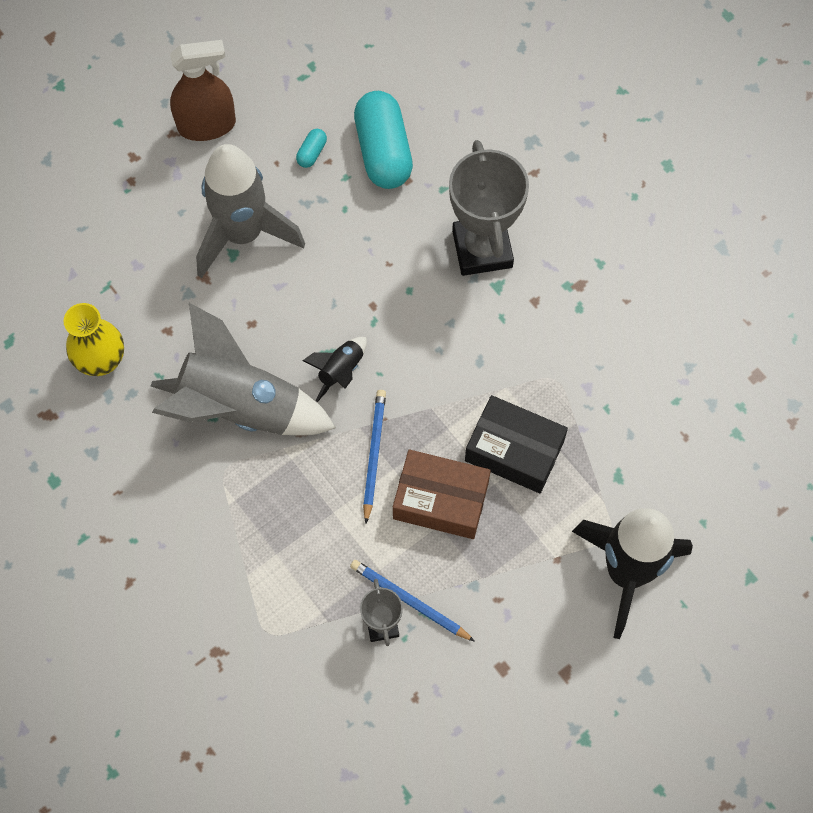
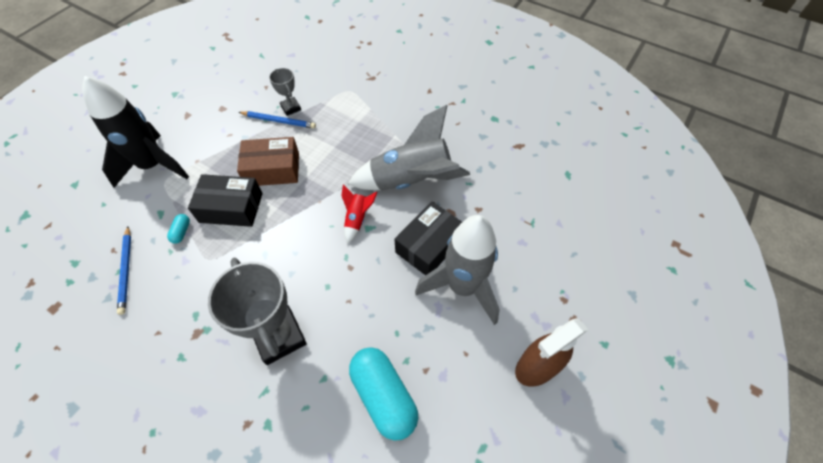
camera: 160 degrees right, 10 degrees down
(101, 361) = (507, 180): yellow vase -> none
(259, 300) = (429, 245): none -> black box
(312, 153) = (442, 373): turquoise capsule -> turquoise capsule (181, 232)
(340, 371) = (357, 219): black rocket -> red rocket
(373, 454) = (320, 180): blue pencil -> blue pencil (126, 271)

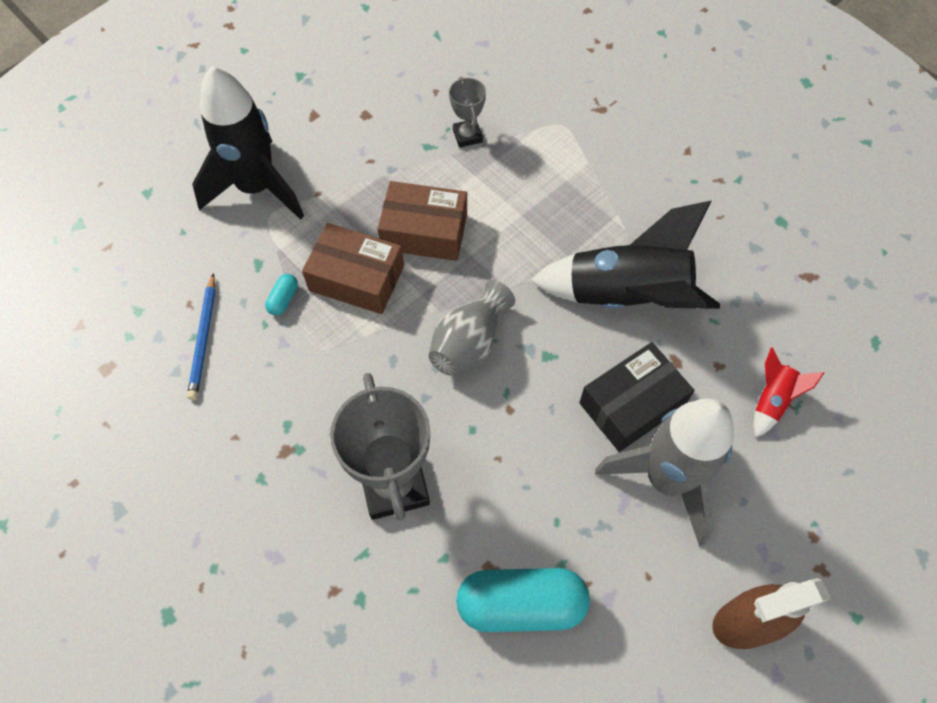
camera: 15 degrees right, 5 degrees up
(231, 208) = (356, 278): black box -> brown box
(279, 121) = (446, 154): blue pencil -> none
(315, 231) = (469, 342): none -> grey vase
(357, 219) = (533, 339): red rocket -> red rocket (771, 400)
(384, 396) = (521, 604): turquoise capsule -> turquoise capsule turned 75 degrees counterclockwise
(411, 181) = (626, 297): grey rocket -> black rocket

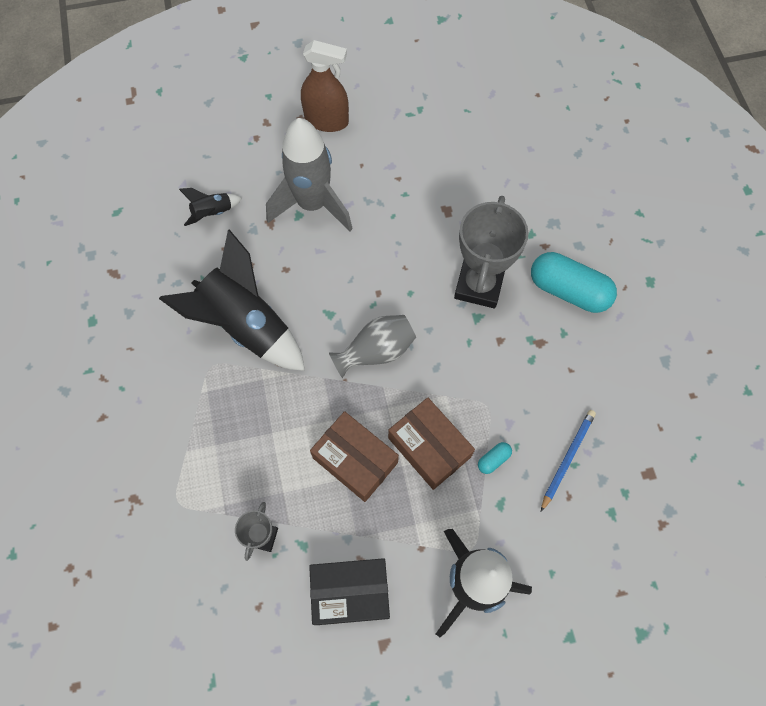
camera: 150 degrees left, 5 degrees up
(521, 604) = (441, 187): turquoise capsule -> turquoise capsule (568, 291)
(631, 404) = (299, 255): black box -> black box (350, 592)
(771, 400) = (213, 213): red rocket -> black rocket

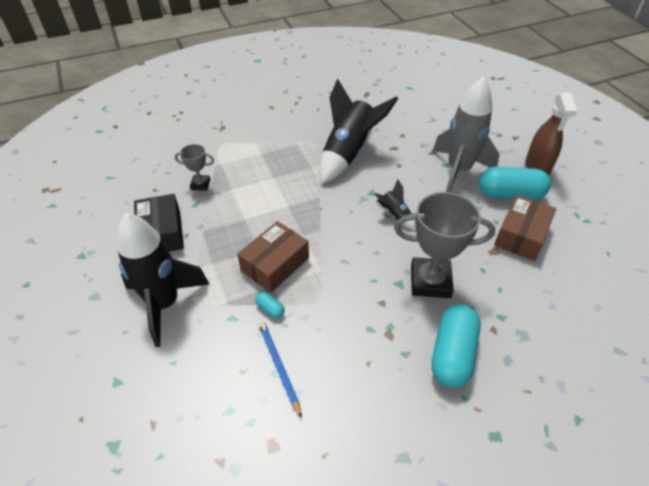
camera: 80 degrees right, 20 degrees down
(213, 213) = (427, 125): black rocket -> black rocket (395, 215)
(355, 460) = (259, 222): brown box -> brown box (521, 235)
(365, 165) = (510, 194): none -> turquoise capsule
(376, 351) = (348, 222): grey vase -> none
(567, 458) = (279, 366): blue pencil -> blue pencil turned 135 degrees counterclockwise

